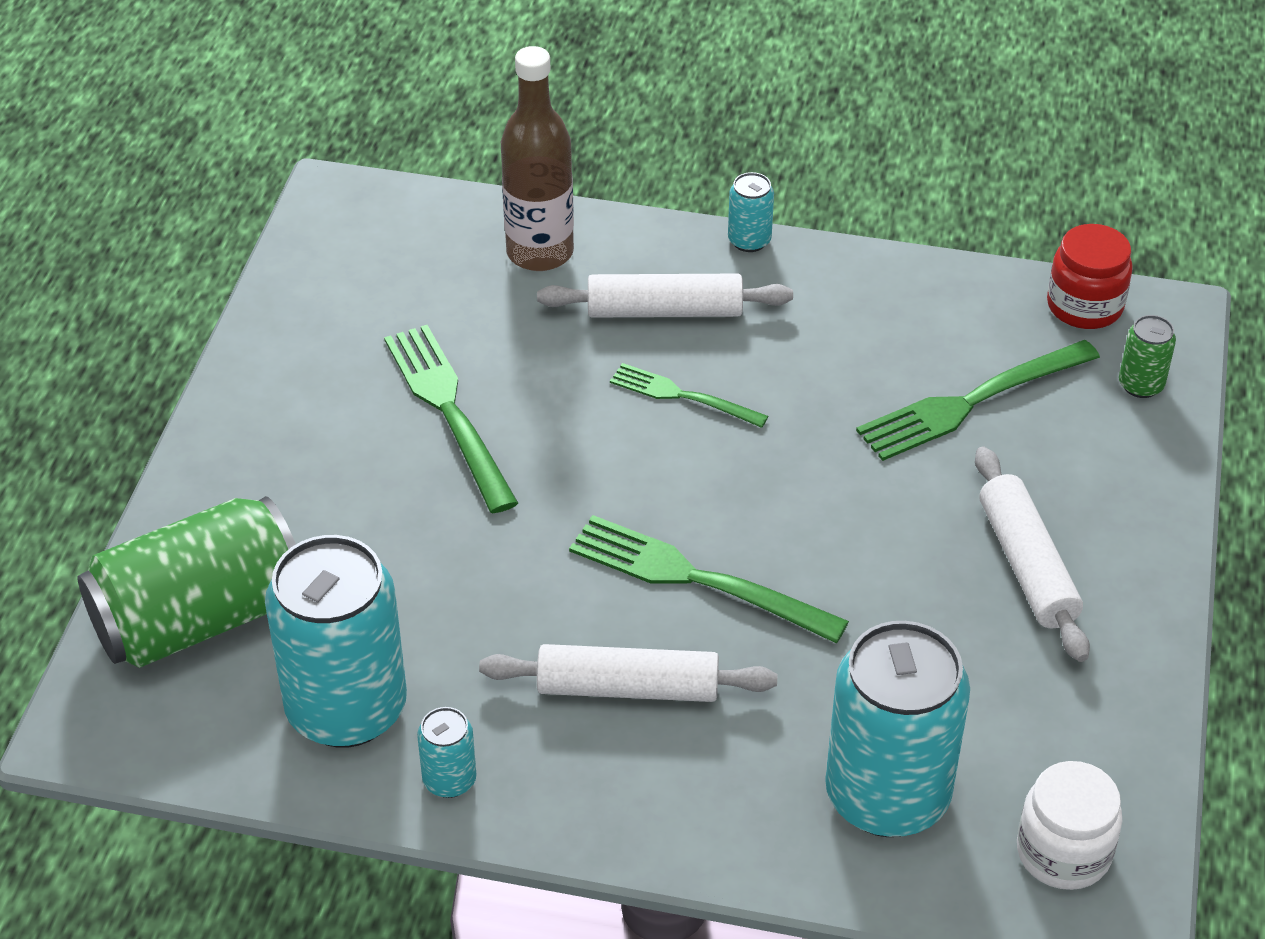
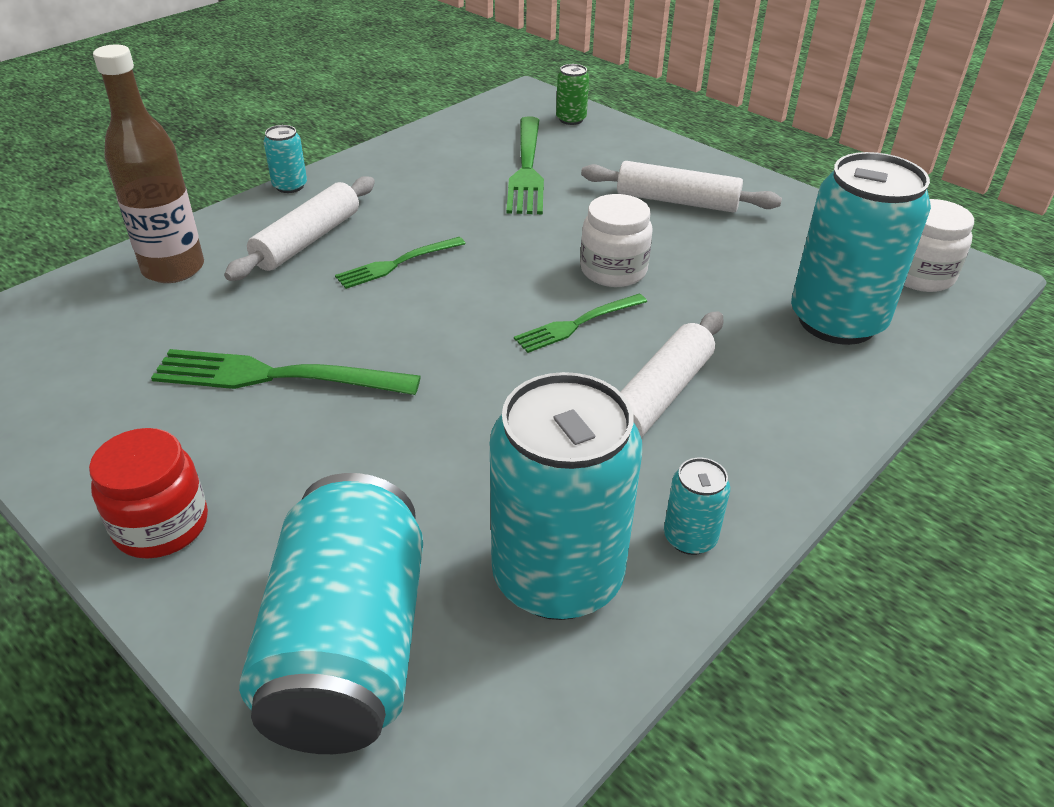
camera: 60 degrees left, 5 degrees down
(199, 618) = (347, 648): green can -> turquoise can
(695, 579) = (577, 324): green fork -> green fork, size x0.61
(820, 567) = (613, 270): none -> white jar
(1084, 306) = (492, 111): red jar -> red jar (161, 525)

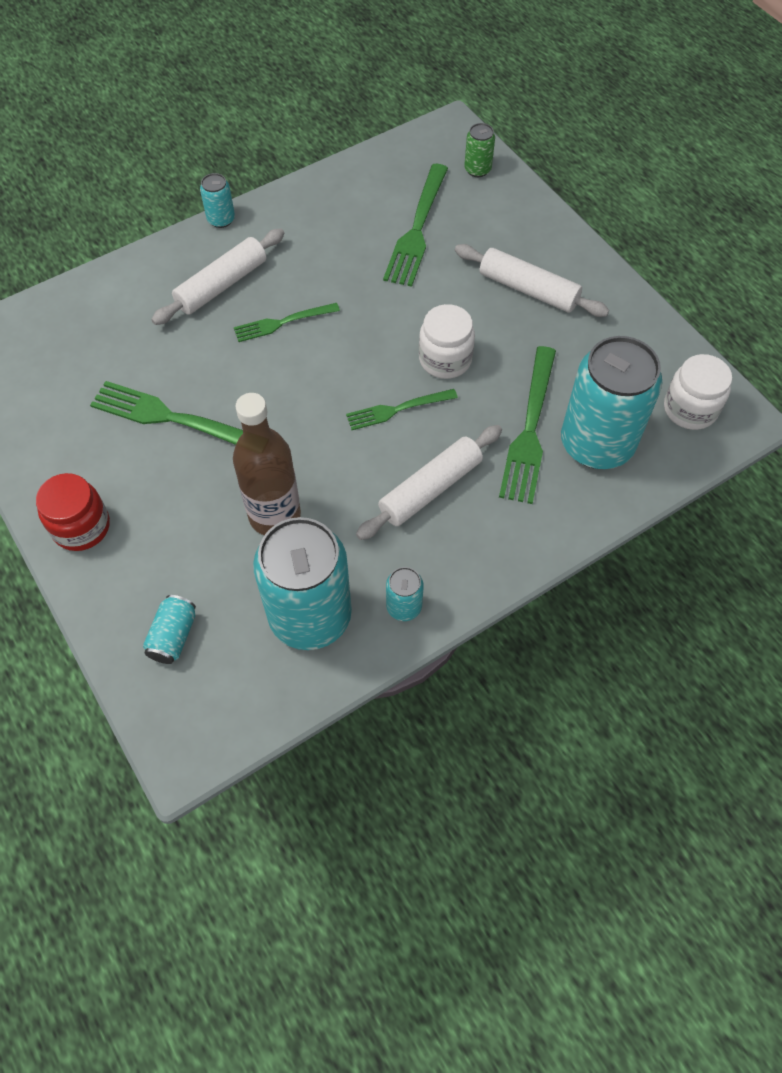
camera: 15 degrees right, 20 degrees up
(173, 269) = (119, 299): brown bottle -> brown bottle (275, 515)
(347, 648) = (173, 636): turquoise can -> turquoise can, size x0.43
(750, 320) = (530, 430): none -> green fork

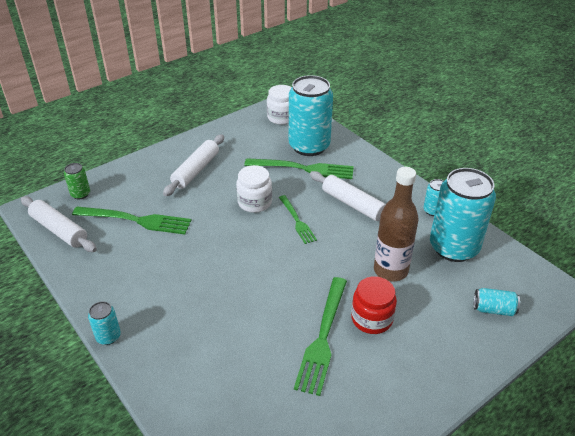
camera: 95 degrees left, 20 degrees down
(81, 527) = (432, 378): red jar -> red jar (372, 319)
(222, 285) = (185, 326): white rolling pin -> white rolling pin (59, 230)
(282, 323) = (225, 284): green fork -> none

